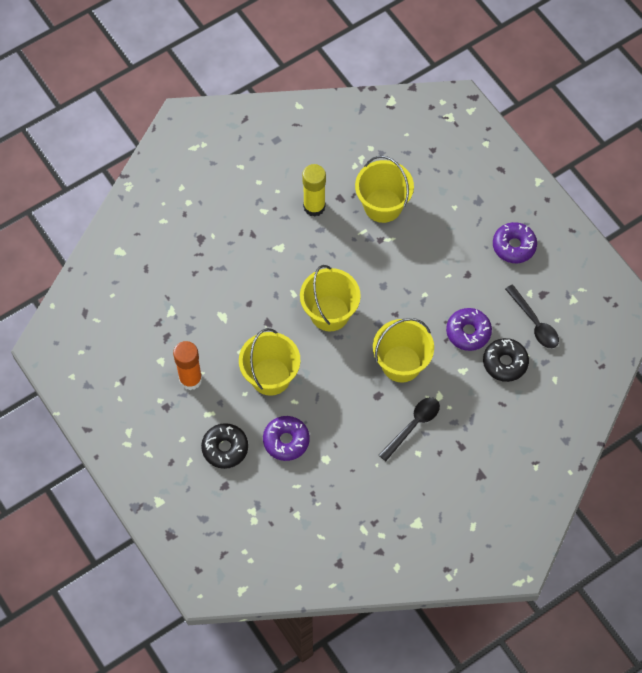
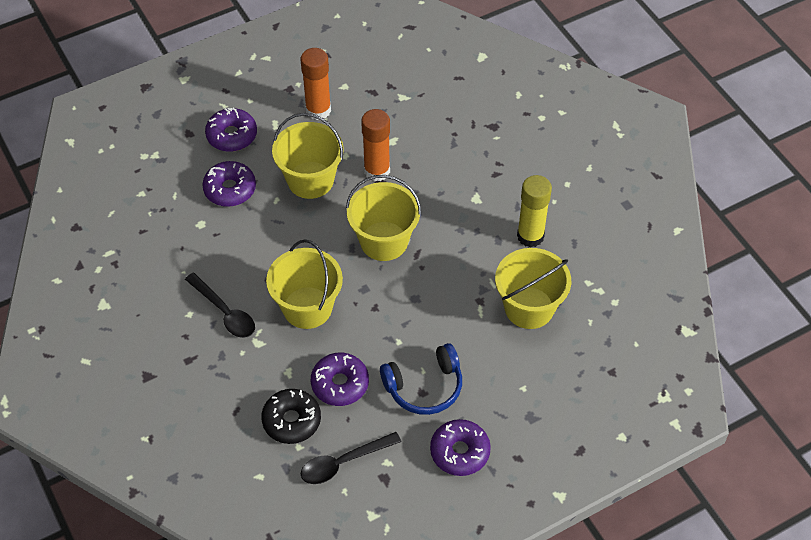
camera: 95 degrees right, 10 degrees down
(225, 448) = (232, 135): black donut -> purple donut
(256, 325) = (377, 171): none -> orange glue stick
(462, 273) = (424, 387): none -> blue headphones

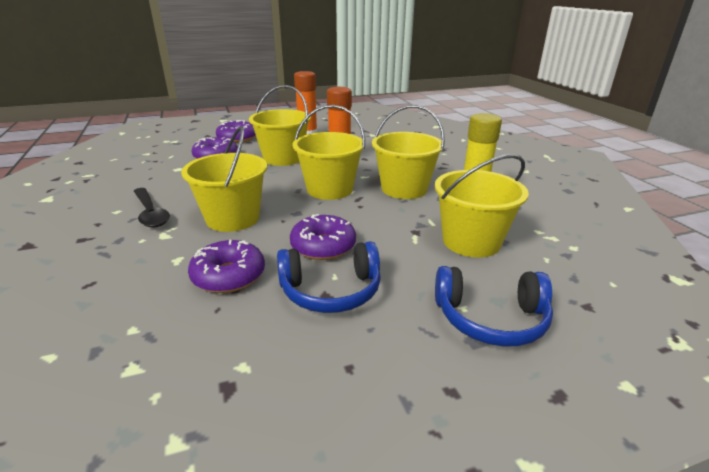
camera: 10 degrees right, 25 degrees down
(291, 420) = (145, 301): black donut -> none
(343, 462) = (179, 357): black spoon -> none
(460, 228) = (404, 189): none -> yellow bucket
(460, 452) = (358, 369): purple donut -> purple donut (323, 246)
(542, 395) = (490, 318): none -> blue headphones

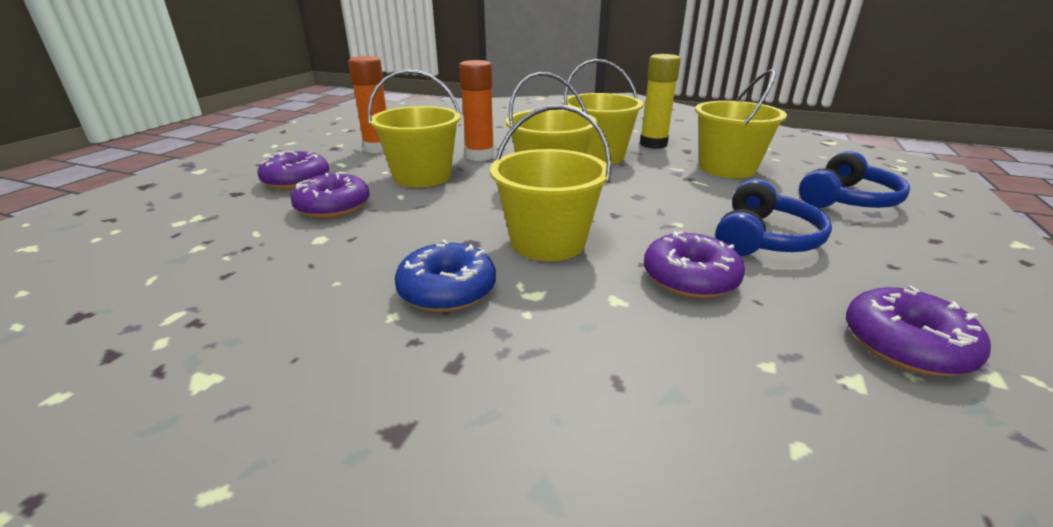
camera: 50 degrees left, 0 degrees up
(150, 213) = (447, 290): black spoon -> blue donut
(323, 246) = (674, 218): purple donut -> purple donut (905, 344)

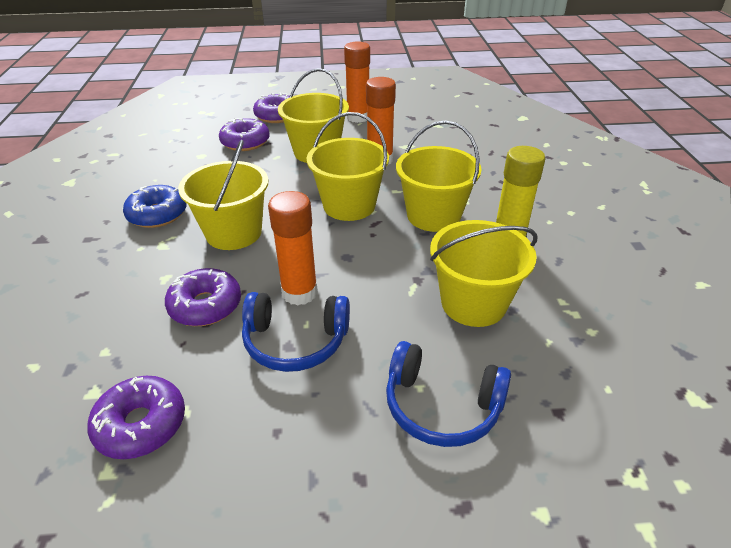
camera: 65 degrees right, 10 degrees up
(686, 225) = (299, 293): none -> orange glue stick

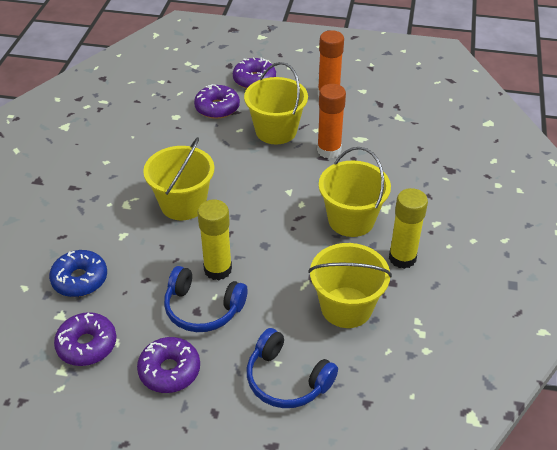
camera: 15 degrees right, 5 degrees up
(157, 214) = (128, 174): blue donut -> blue donut (80, 279)
(205, 306) = (147, 265): purple donut -> purple donut (169, 370)
(299, 293) = (218, 269): orange glue stick -> yellow glue stick
(349, 205) = (284, 195): yellow bucket -> none

